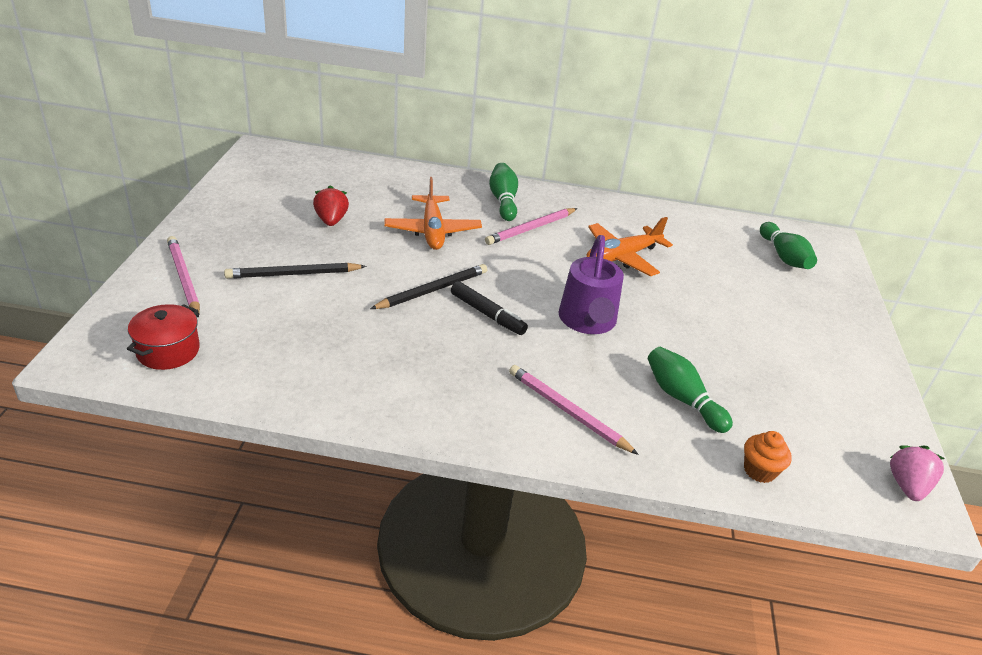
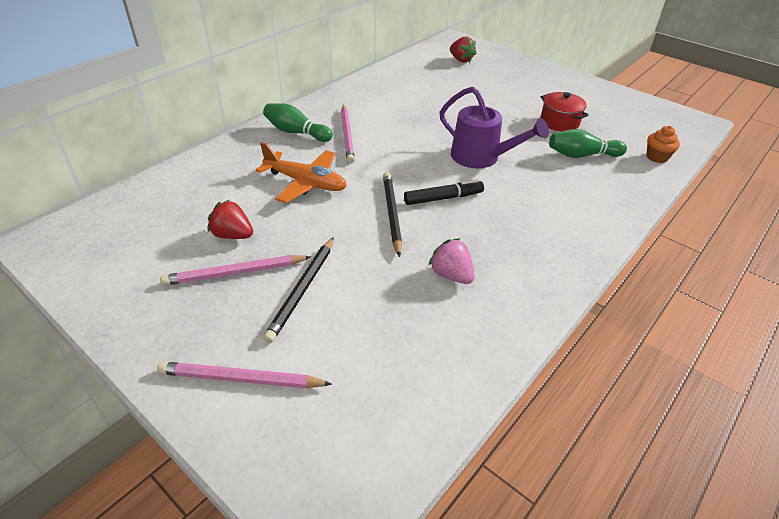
camera: 55 degrees left, 5 degrees up
(168, 351) = (367, 429): red pot -> red pot (559, 122)
(568, 411) = (575, 205): pink pencil -> pink pencil (235, 272)
(622, 257) = (416, 113): orange plane -> none
(784, 256) = (461, 60): green bowling pin -> red strawberry
(907, 486) = (681, 118): pink strawberry -> pink strawberry (451, 275)

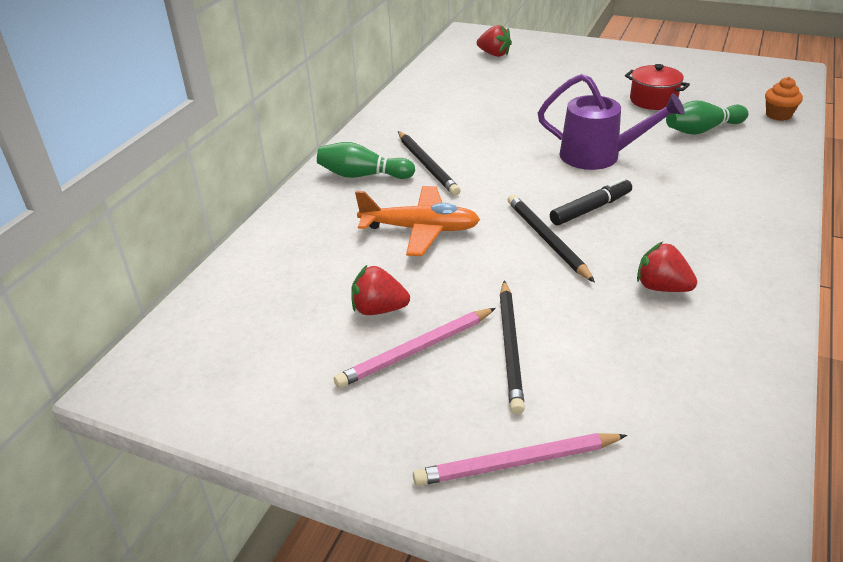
camera: 15 degrees left, 5 degrees down
(347, 135) = (427, 165): pink pencil -> black pencil
(451, 275) = (661, 287): pink strawberry -> red strawberry

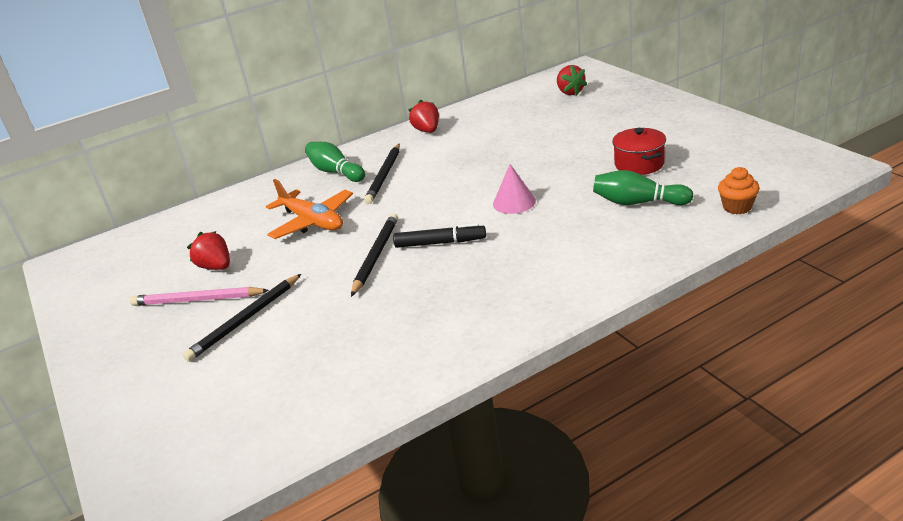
camera: 40 degrees right, 5 degrees down
(517, 462) = (148, 388): pink pencil -> none
(599, 156) = (514, 202): purple watering can -> pink cone
(661, 287) = (394, 318): red strawberry -> red strawberry (427, 131)

